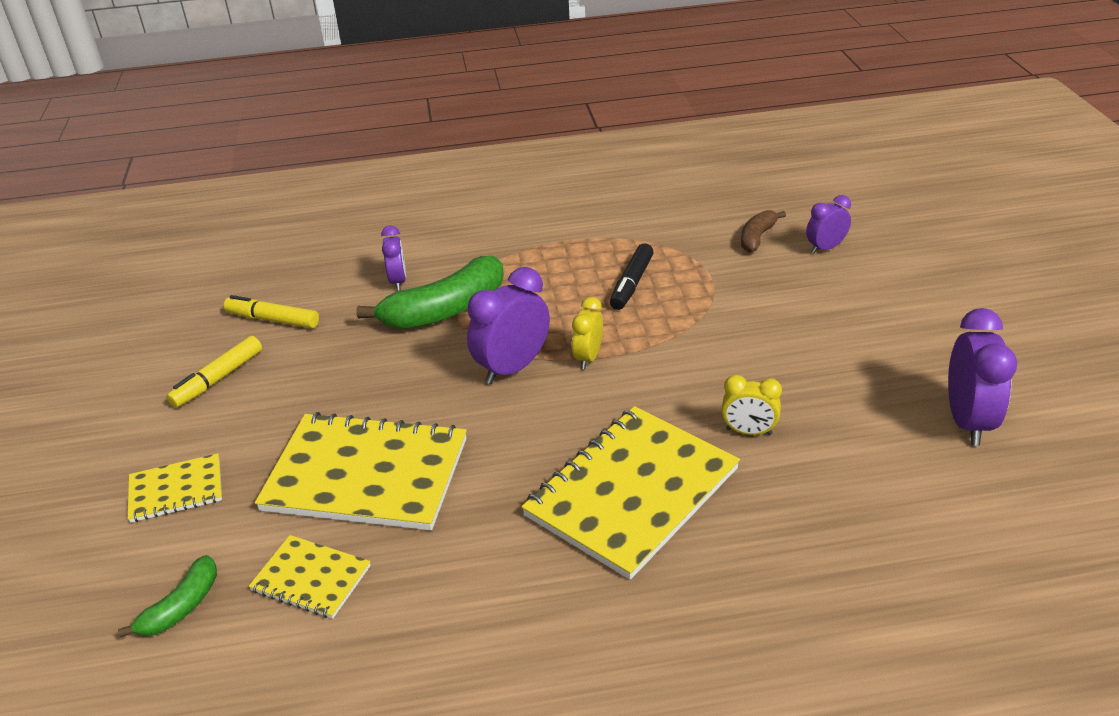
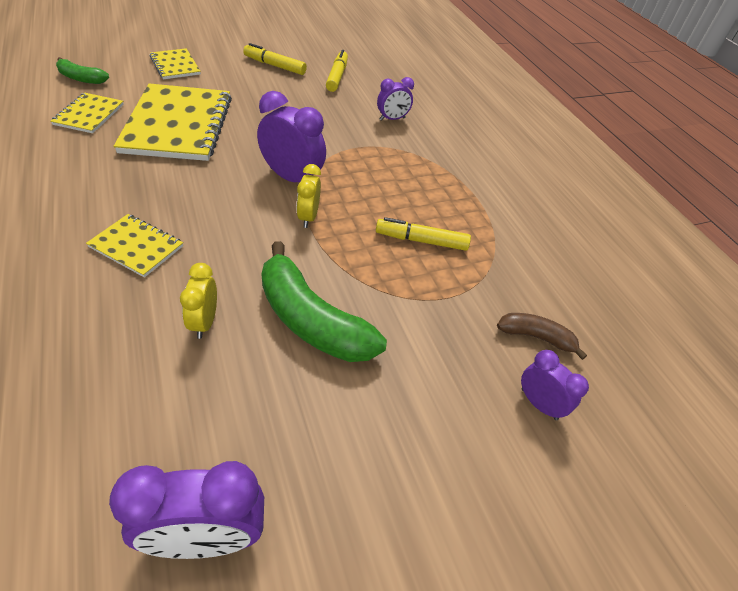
camera: 70 degrees right, 10 degrees up
(445, 310) = (360, 142): green banana -> green banana (311, 320)
(588, 357) = (308, 217): yellow clock -> yellow clock turned 90 degrees counterclockwise
(631, 284) = (421, 240): black marker -> yellow marker
(632, 492) = (136, 247): yellow notebook -> yellow notebook, size x0.50

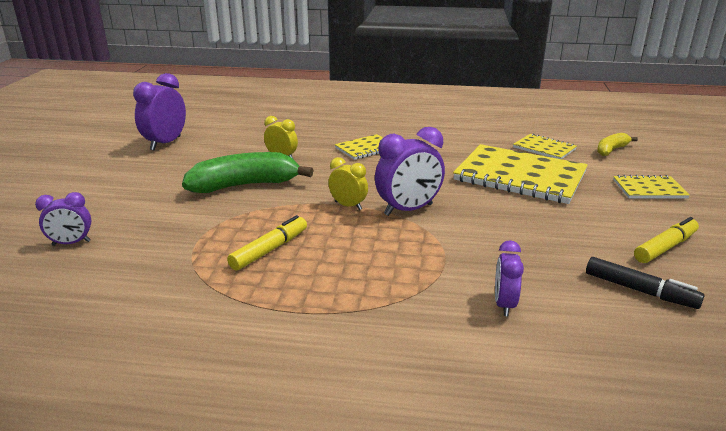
camera: 125 degrees right, 20 degrees down
(81, 78) = (611, 150): green banana -> yellow banana
(337, 76) = (640, 291): yellow marker -> black marker
(536, 337) = (109, 267): brown banana -> none

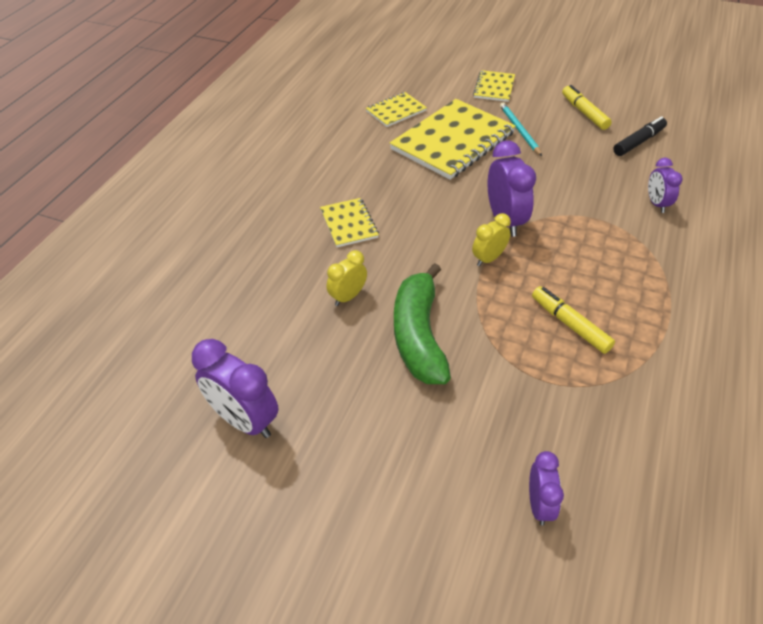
camera: 75 degrees left, 20 degrees up
(504, 304) = (656, 204): purple clock -> purple clock turned 60 degrees clockwise
(577, 208) = (519, 130): none -> turquoise pencil
(611, 150) = (413, 79): yellow banana -> none

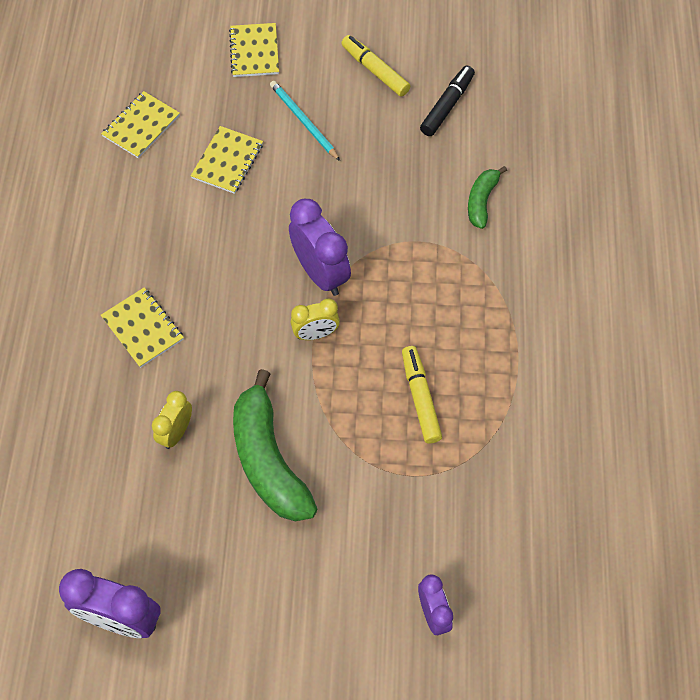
camera: 20 degrees left, 15 degrees up
(452, 141) = (227, 161): yellow notebook -> yellow notebook, size x0.50
(488, 258) = (315, 334): yellow clock -> yellow clock turned 135 degrees counterclockwise
(570, 324) = (420, 398): yellow marker -> yellow marker turned 45 degrees clockwise
(656, 204) = (482, 201): purple clock -> green banana

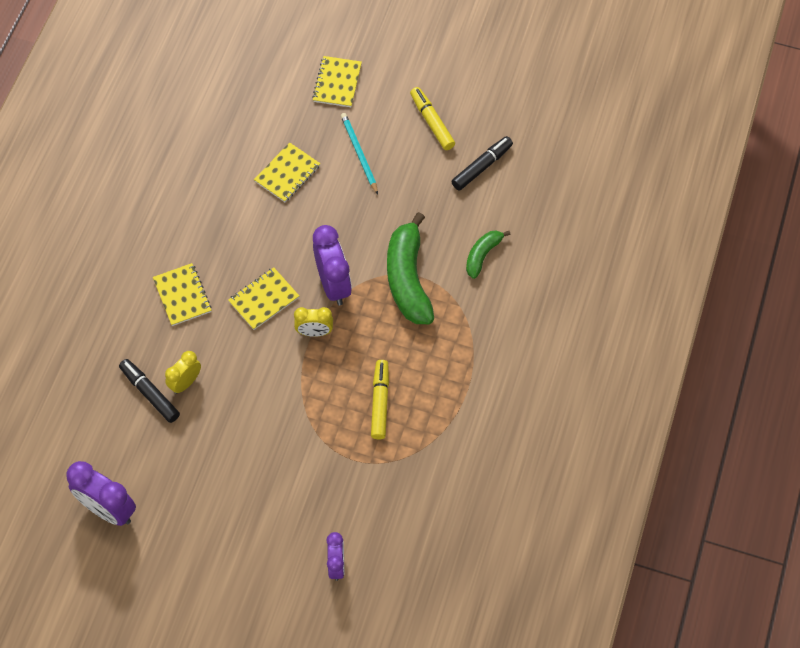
camera: 15 degrees right, 0 degrees up
(135, 456) = (150, 393): none -> black marker
(141, 126) = (226, 127): yellow notebook -> yellow notebook (264, 299)
(268, 459) = (249, 420): green banana -> green banana (408, 279)

